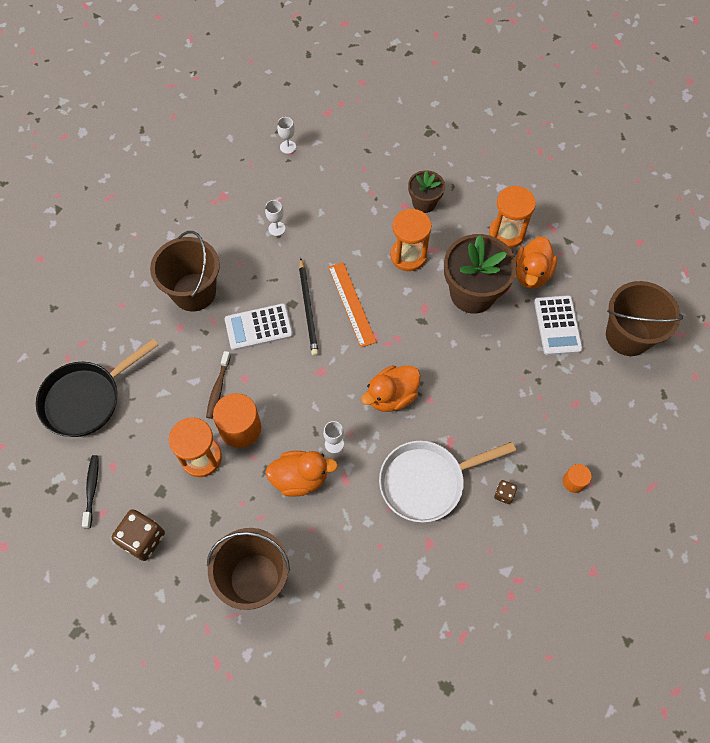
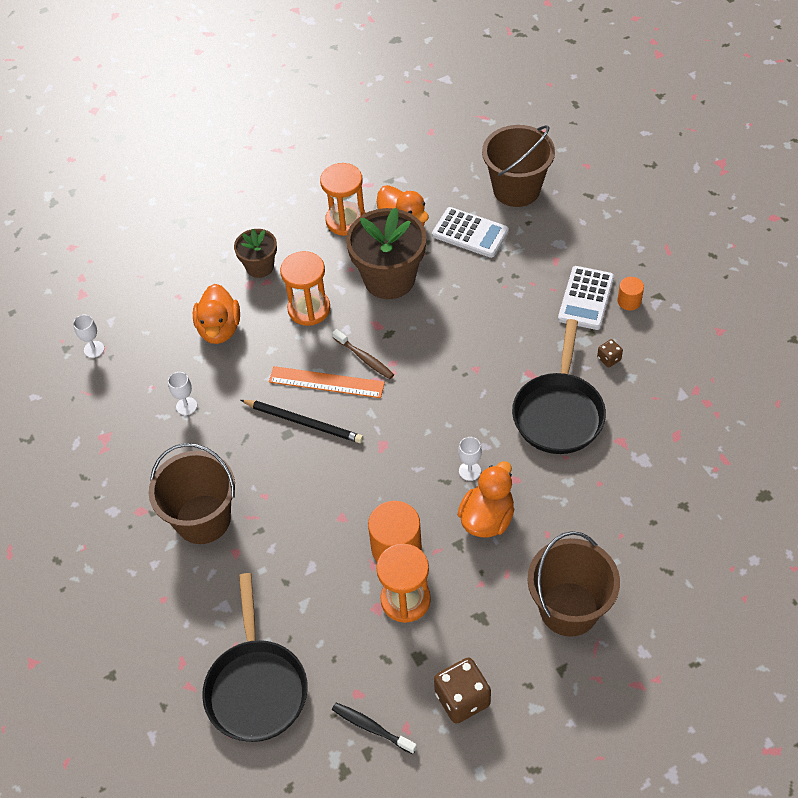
camera: 55 degrees left, 10 degrees down
(218, 388) = (336, 547): brown toothbrush -> brown toothbrush (364, 358)
(259, 327) = (292, 477): white calculator -> white calculator (586, 298)
(391, 396) = (451, 398): orange duck -> orange duck (219, 329)
(427, 482) = (558, 413): white pan -> black pan

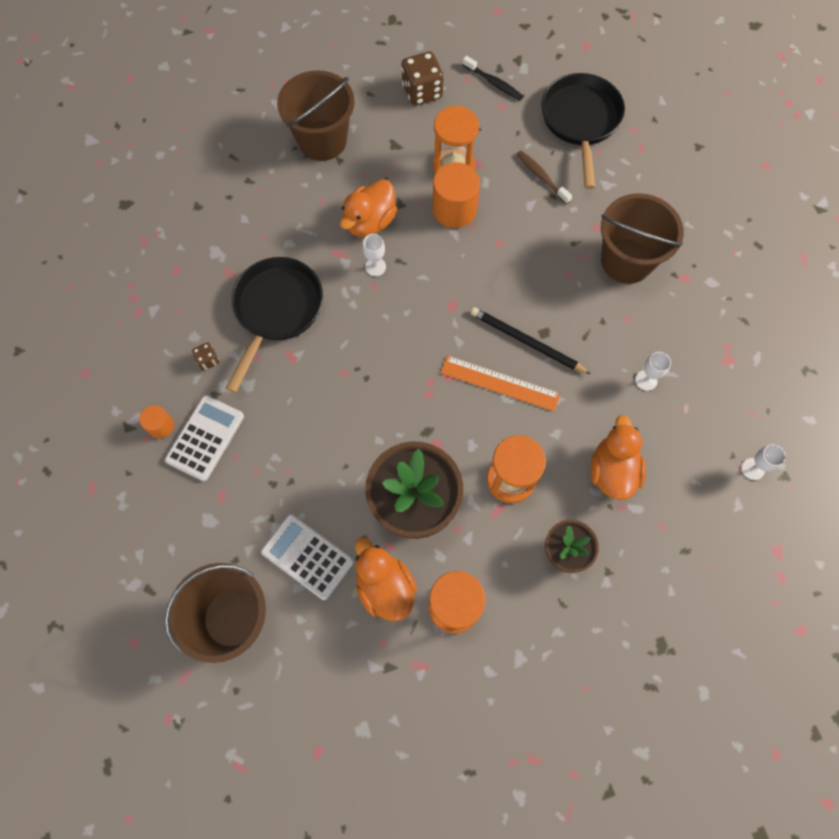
camera: 175 degrees left, 15 degrees up
(364, 358) = (456, 404): brown toothbrush -> brown toothbrush (541, 177)

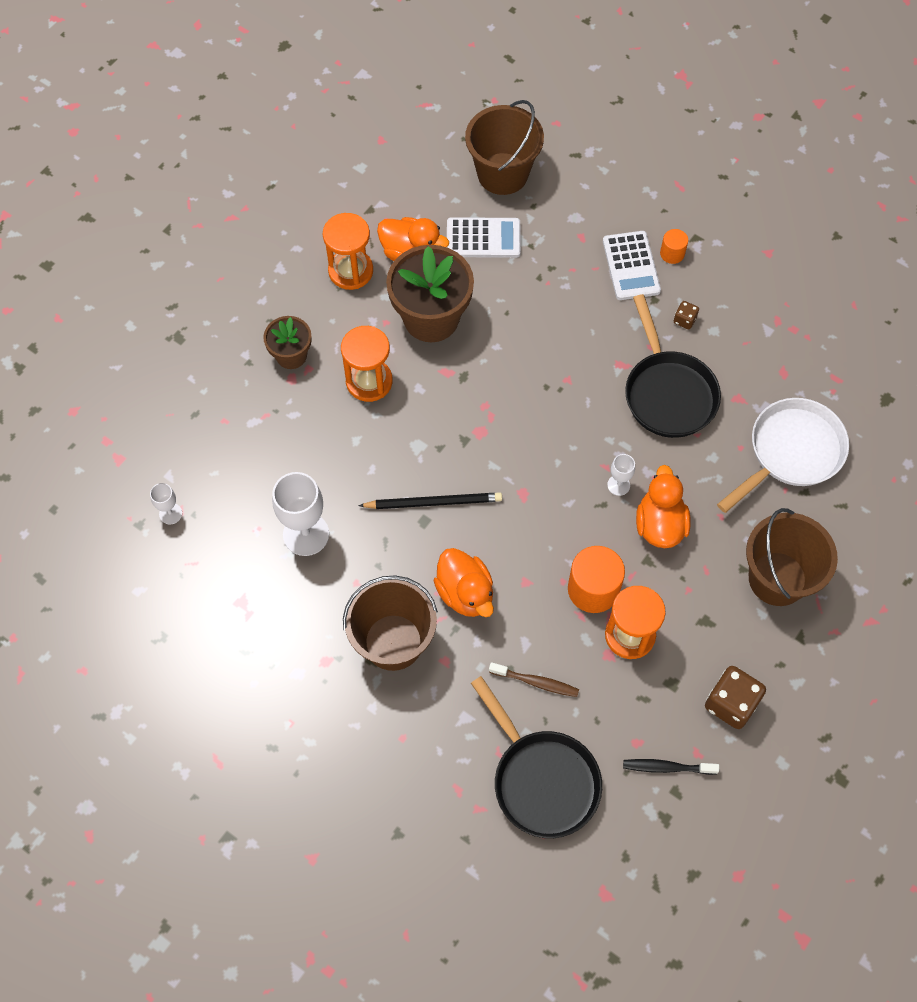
camera: 145 degrees right, 5 degrees down
(230, 211) = (791, 452): none -> white pan
(499, 383) = (431, 451): orange ruler -> none
(612, 471) = (290, 439): orange duck -> orange duck (465, 593)
(646, 380) = (306, 534): white goblet -> white goblet, size x1.99

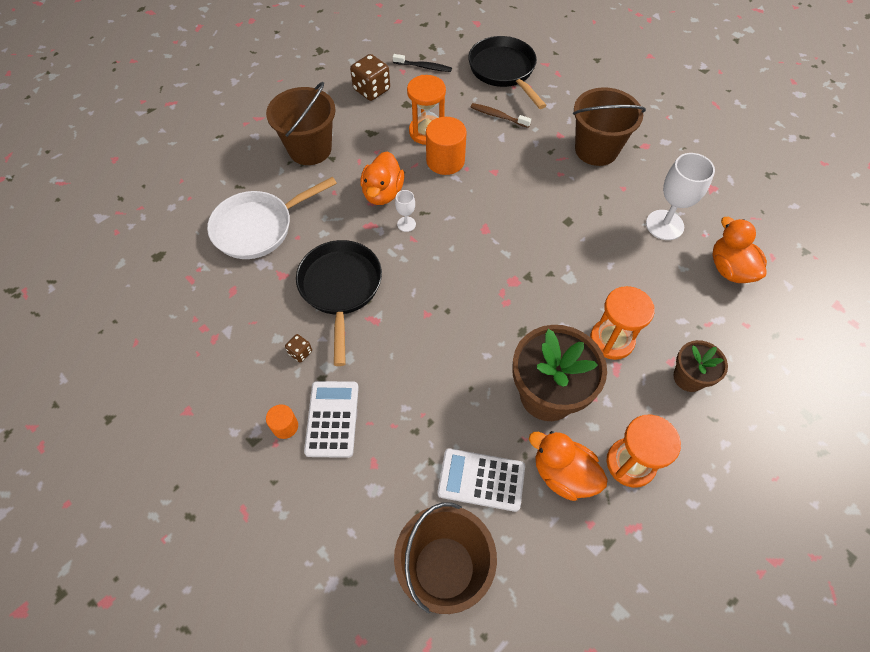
camera: 170 degrees left, 5 degrees down
(170, 513) = (780, 255): white goblet -> none
(434, 502) = (559, 233): black pencil -> none
(465, 593) = (540, 171): orange duck -> orange duck (729, 269)

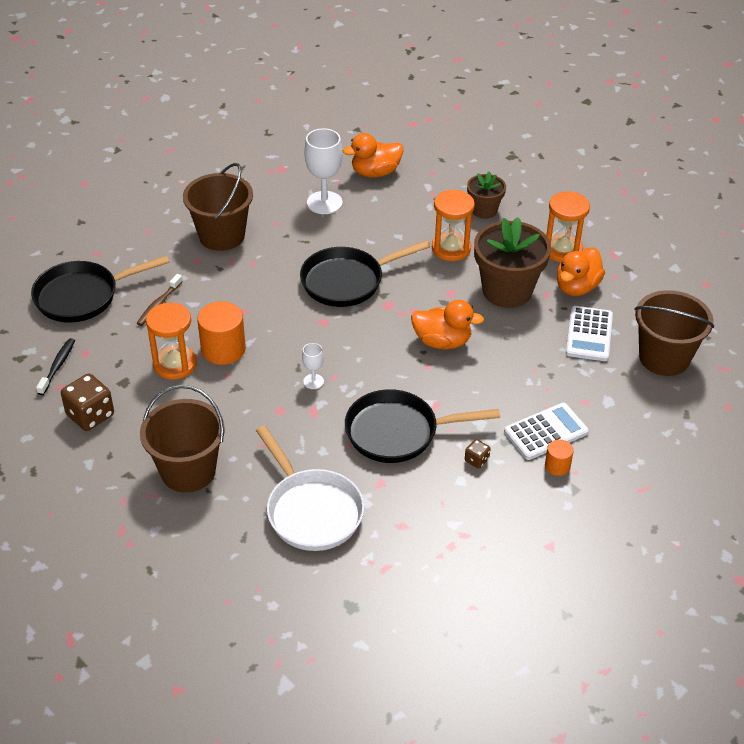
camera: 90 degrees left, 15 degrees down
(332, 419) = (546, 432): white calculator -> white calculator turned 150 degrees clockwise
(383, 193) = (267, 401): orange duck -> orange duck (442, 341)
(544, 246) = (347, 281): none -> black pan

